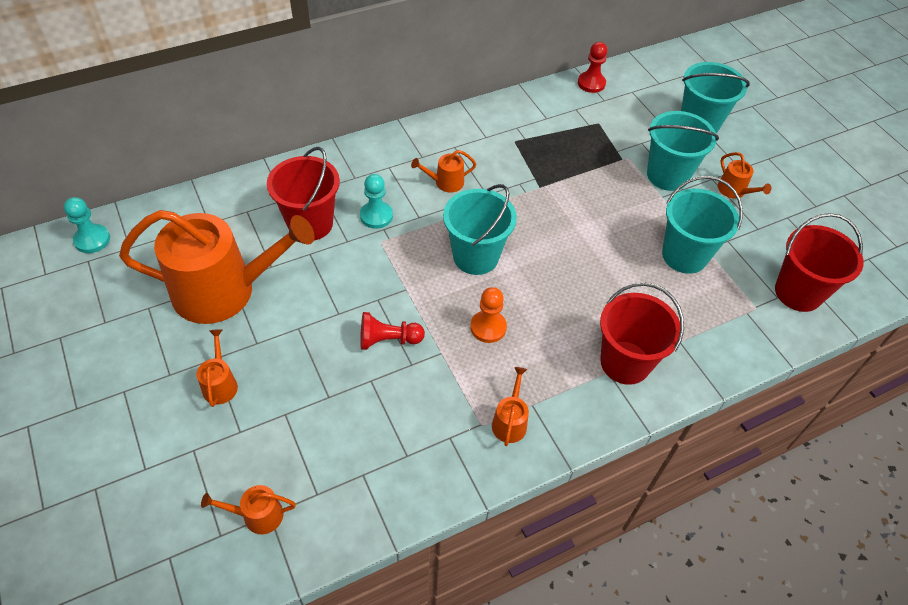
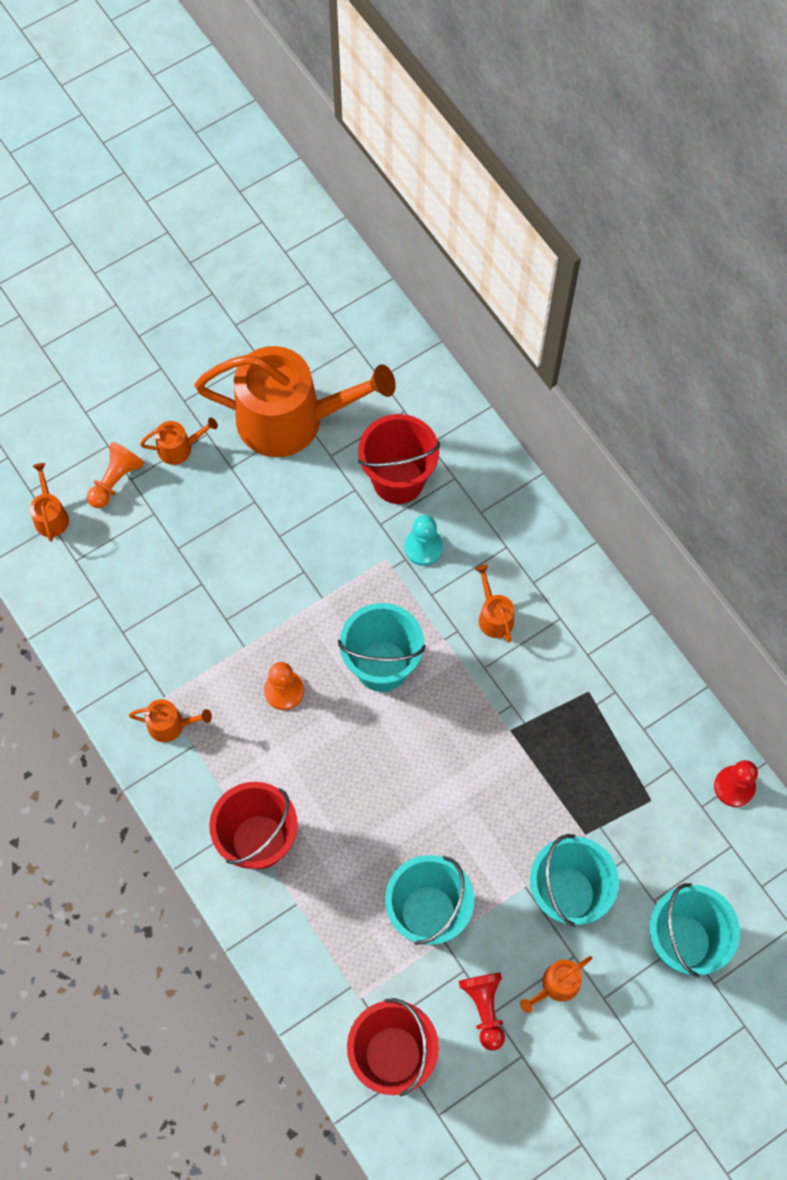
camera: 85 degrees right, 15 degrees up
(92, 240) = (335, 276): turquoise pawn -> none
(224, 290) = (291, 419): orange watering can -> orange watering can turned 75 degrees counterclockwise
(236, 446) = (115, 480): none -> orange pawn
(388, 340) = (252, 591): red pawn -> red pawn (484, 1008)

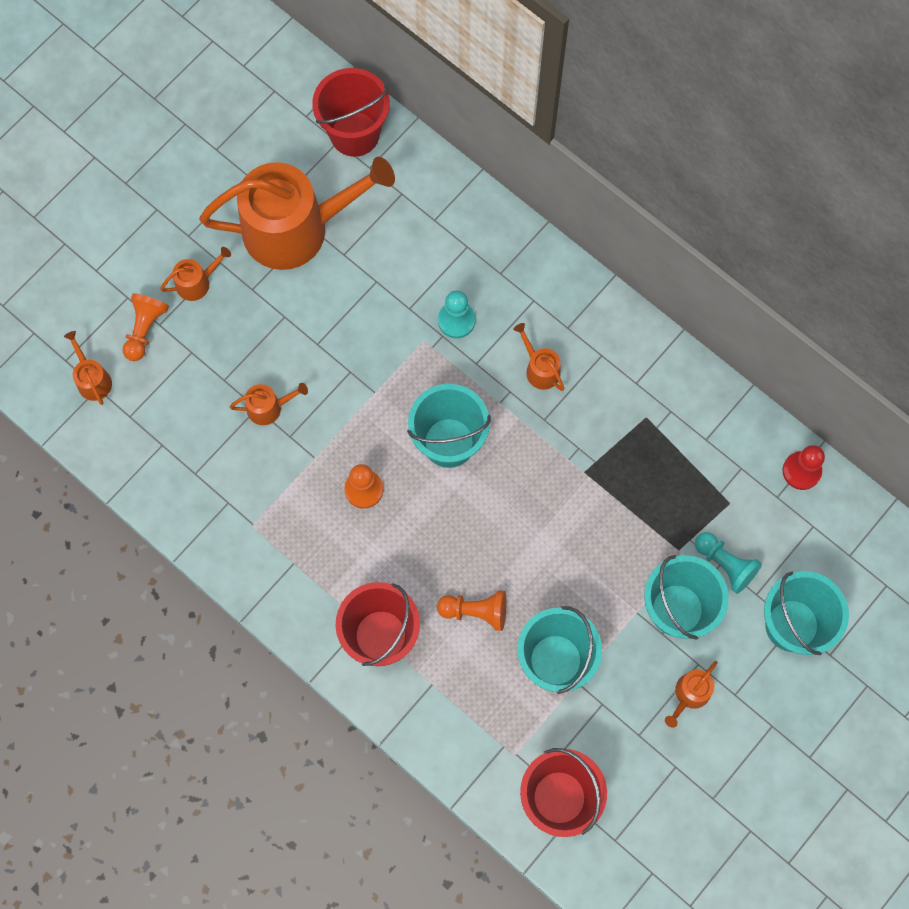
camera: 15 degrees left, 5 degrees up
(170, 725) = (266, 549): orange watering can -> orange watering can (269, 407)
(361, 842) = (476, 611): none -> orange pawn
(398, 480) = (414, 262): red bucket -> red bucket (355, 134)
(484, 1008) = (630, 733): red pawn -> none
(629, 861) = (725, 564): none -> turquoise pawn

